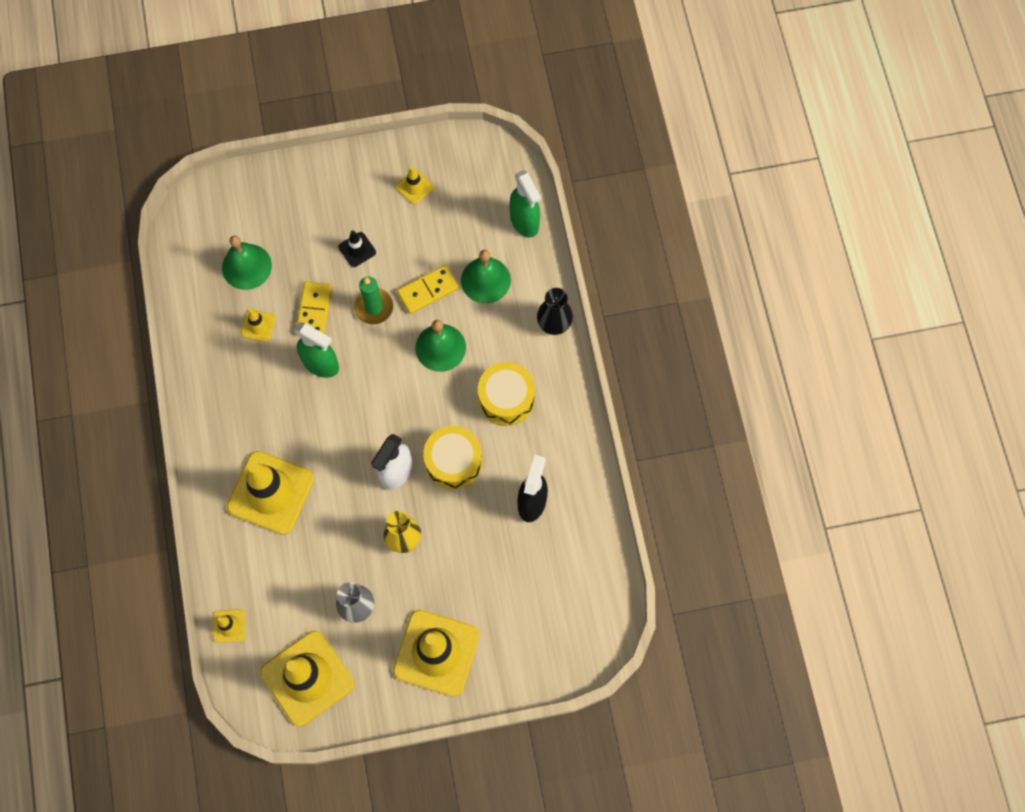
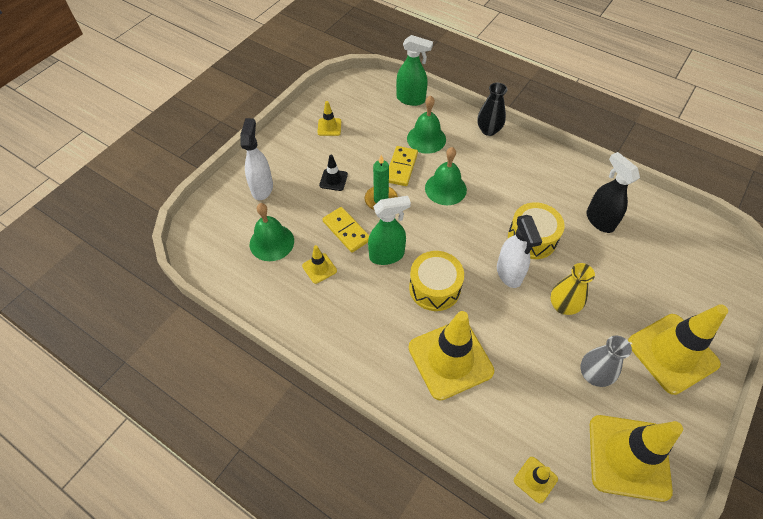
camera: 45 degrees left, 15 degrees down
(291, 204) = (262, 188): none -> white spray bottle
(506, 399) = (514, 183): yellow drum -> yellow drum (434, 288)

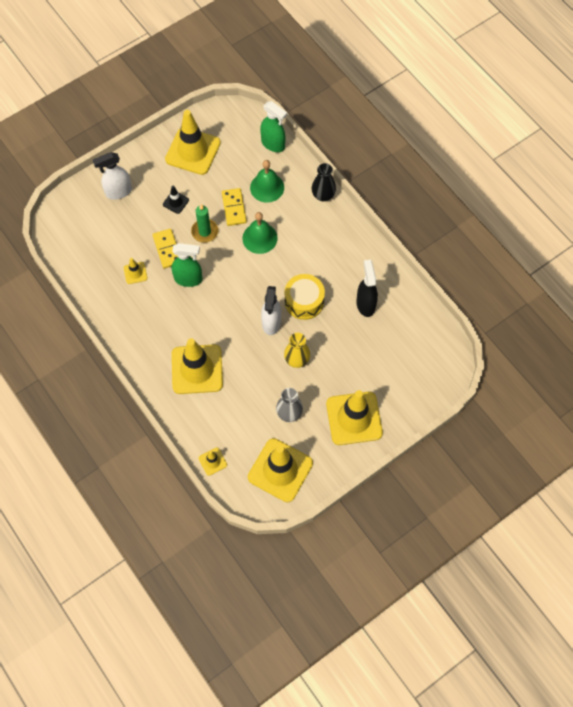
camera: 20 degrees right, 10 degrees up
(262, 188) = (118, 192): white spray bottle -> white spray bottle turned 135 degrees counterclockwise
(271, 242) = (109, 241): green bell -> none
(329, 127) = (193, 151): yellow traffic cone -> yellow traffic cone, size x2.25
(401, 167) = (234, 208): yellow domino -> yellow domino turned 45 degrees counterclockwise
(434, 288) = (211, 315): yellow drum -> none

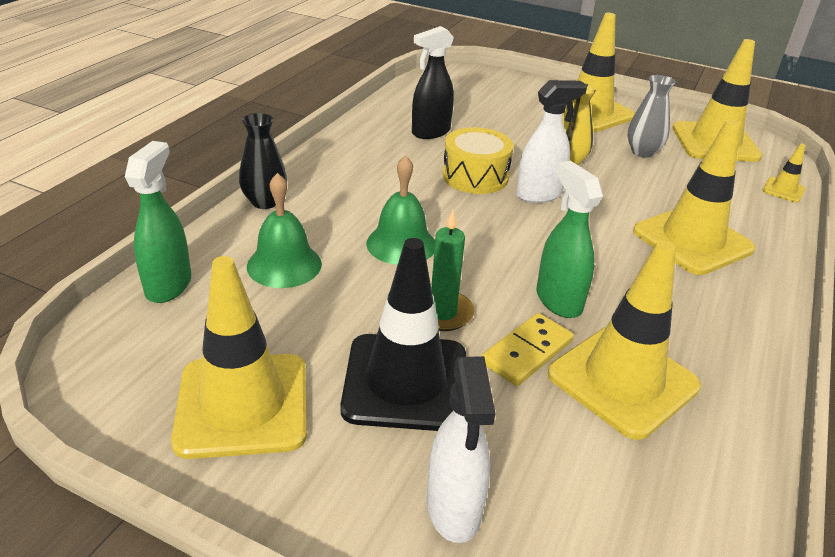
camera: 120 degrees left, 30 degrees down
(118, 192) = (454, 509): white spray bottle -> white spray bottle turned 45 degrees clockwise
(135, 273) = (622, 380): yellow traffic cone -> yellow traffic cone, size x2.25
(176, 202) = (405, 382): black traffic cone -> black traffic cone, size x2.25
(234, 208) = (359, 292): yellow domino -> none

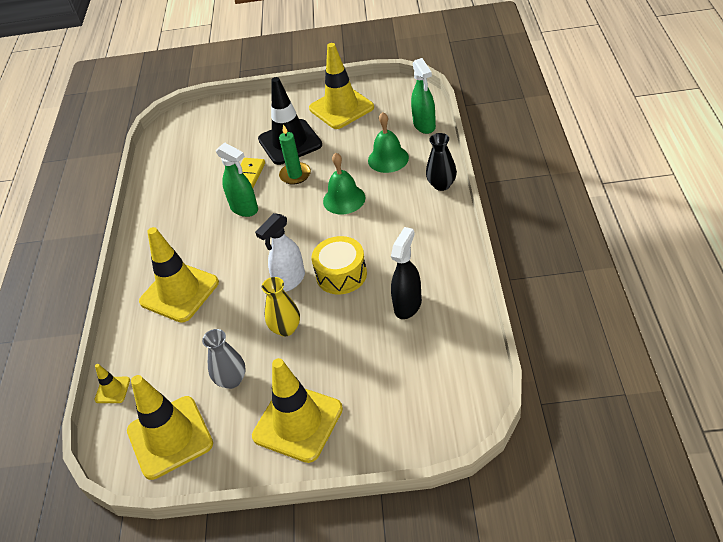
camera: 160 degrees right, 10 degrees up
(454, 509) = (247, 118): white spray bottle -> none
(622, 380) = (202, 185): yellow traffic cone -> none

